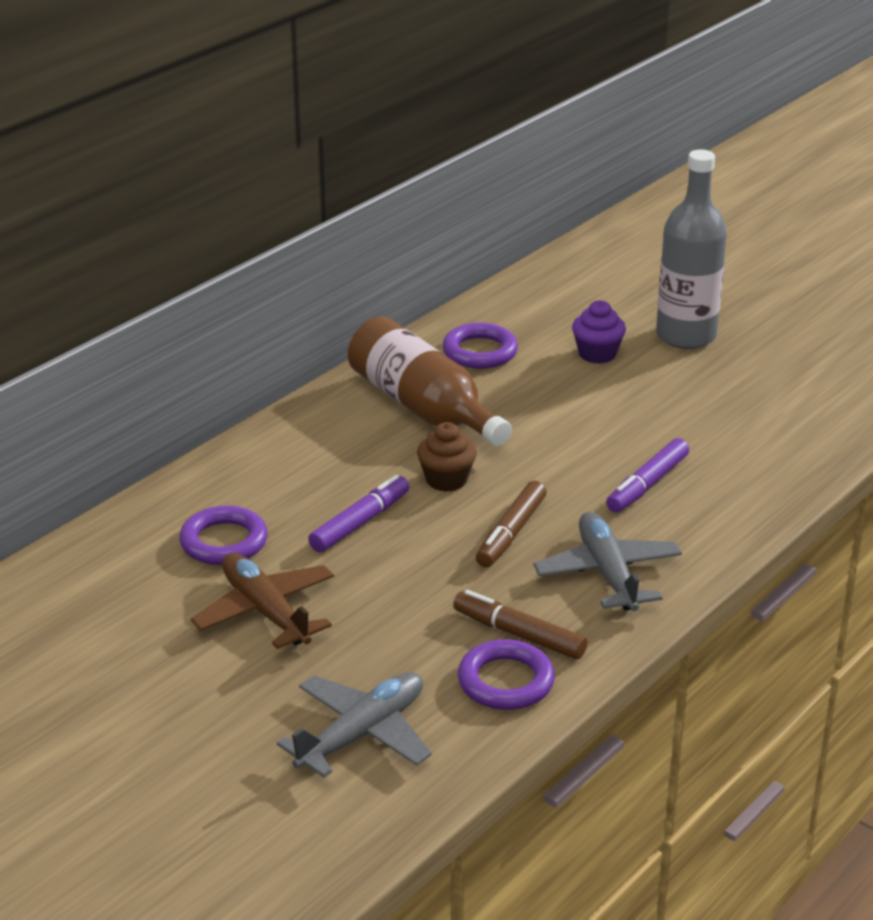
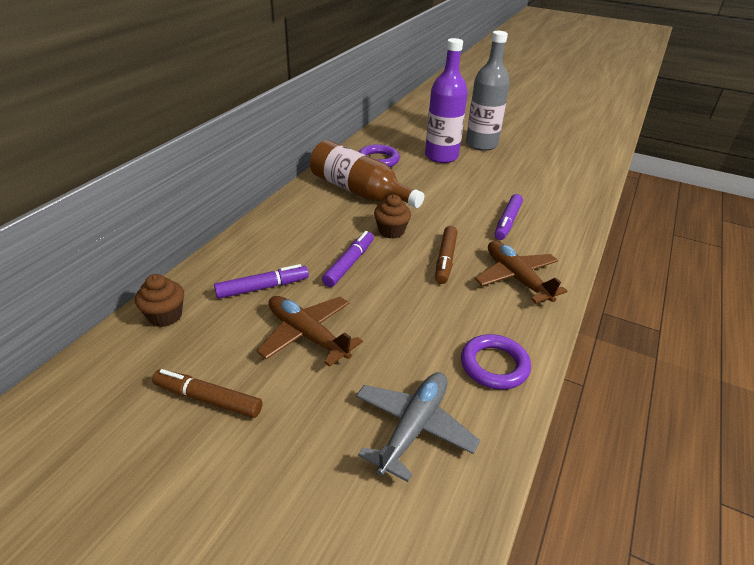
camera: 15 degrees left, 5 degrees up
(84, 563) = (165, 316): none -> brown cupcake
(224, 542) = (263, 287): purple ring -> purple marker
(519, 634) = (485, 328): brown marker -> brown marker (208, 399)
(597, 354) = (441, 156): purple cupcake -> purple bottle
(607, 573) = (516, 278): grey plane -> brown plane

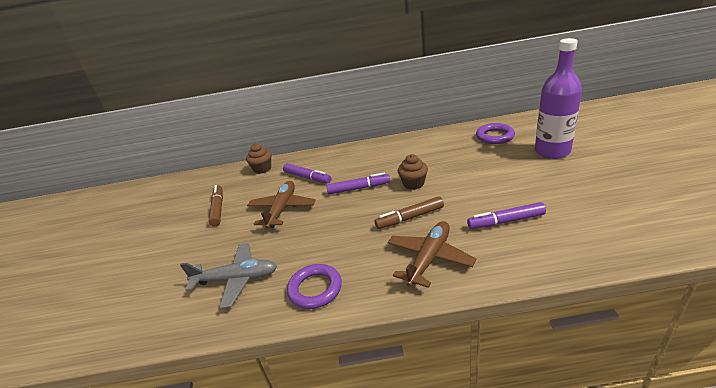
camera: 65 degrees right, 5 degrees down
(359, 191) = (442, 152): brown bottle -> none
(481, 144) = (614, 155): grey bottle -> none

